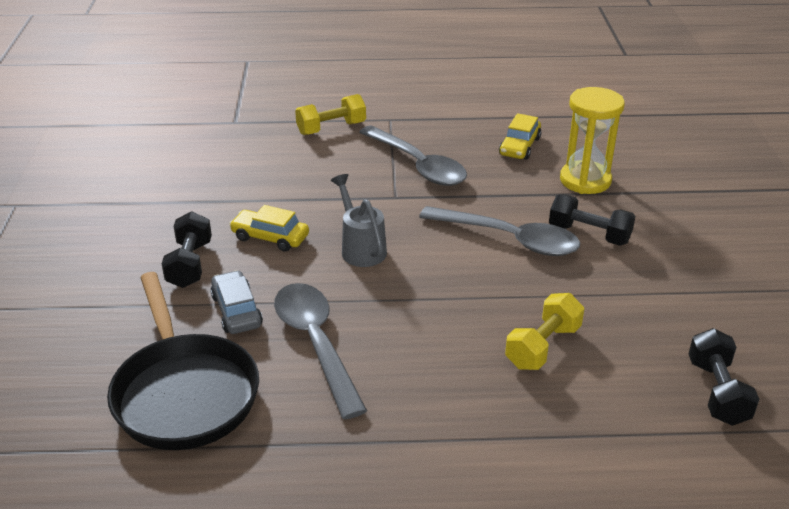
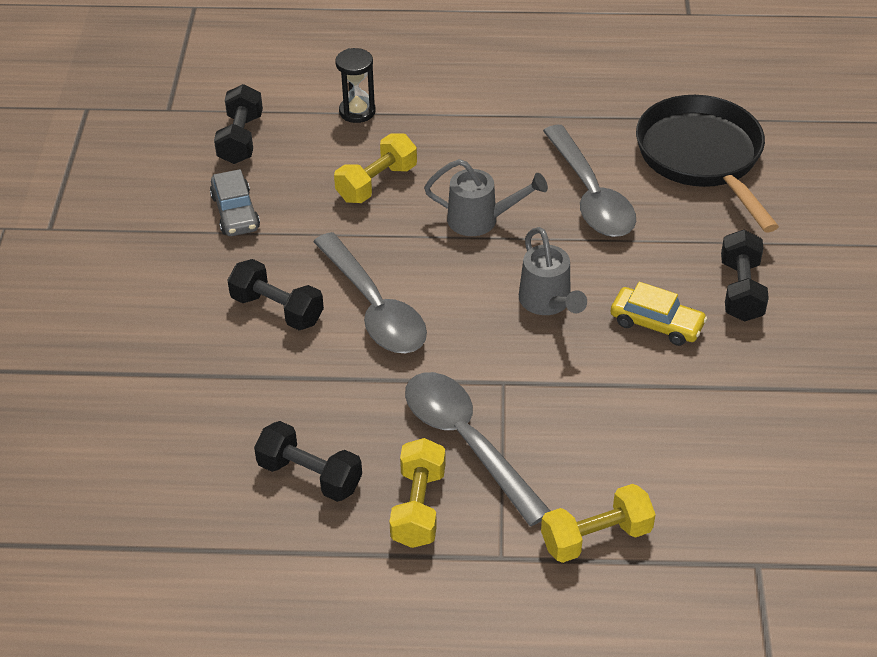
camera: 175 degrees left, 10 degrees up
(237, 311) = (674, 232): grey car -> grey car (235, 212)
(427, 314) = (481, 220): none -> grey watering can
(444, 136) = (418, 507): none -> yellow dumbbell
(508, 239) = (374, 307): grey spoon -> grey spoon turned 150 degrees counterclockwise
(519, 146) = (309, 476): yellow car -> black dumbbell
(585, 180) = (243, 399): yellow hourglass -> none
(598, 436) = (357, 111): none -> black hourglass

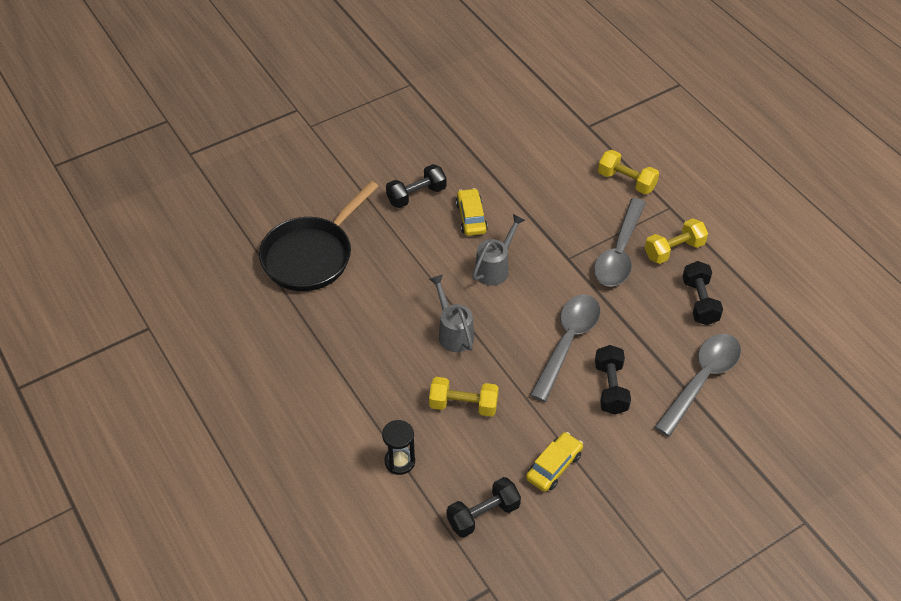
camera: 125 degrees left, 5 degrees up
(235, 212) = (554, 466): grey car -> yellow car
(590, 195) = (388, 292): grey spoon -> grey spoon (701, 380)

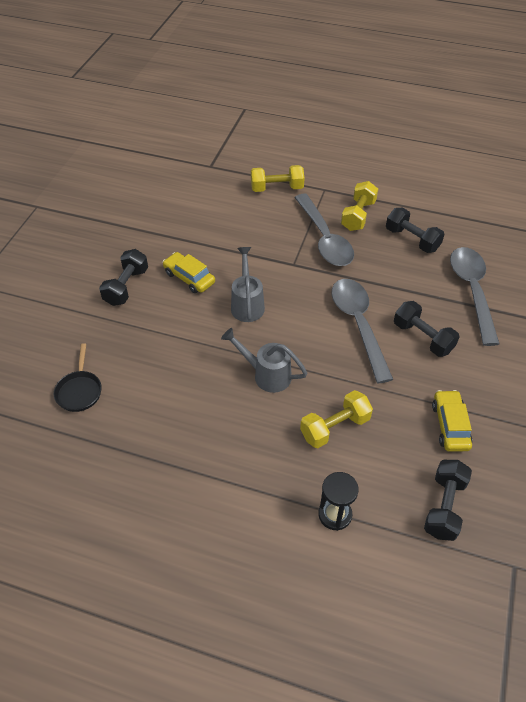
camera: 40 degrees left, 0 degrees up
(311, 255) = (79, 391): black pan -> black pan, size x0.47

